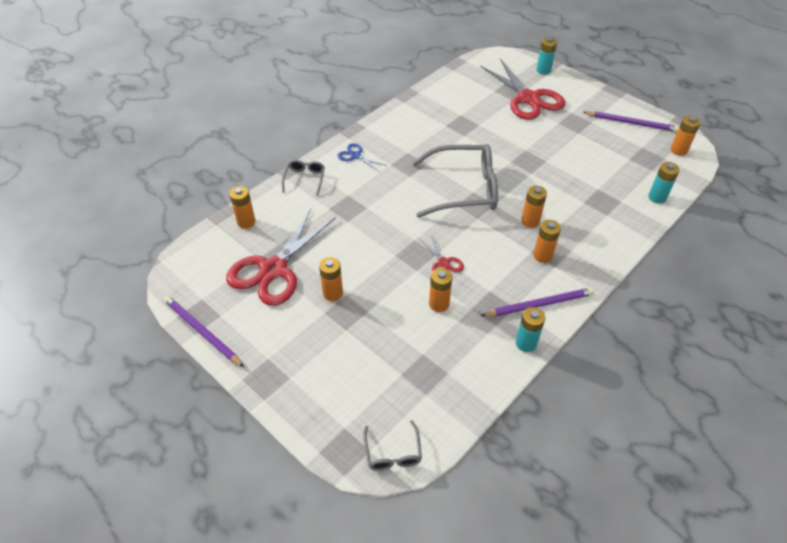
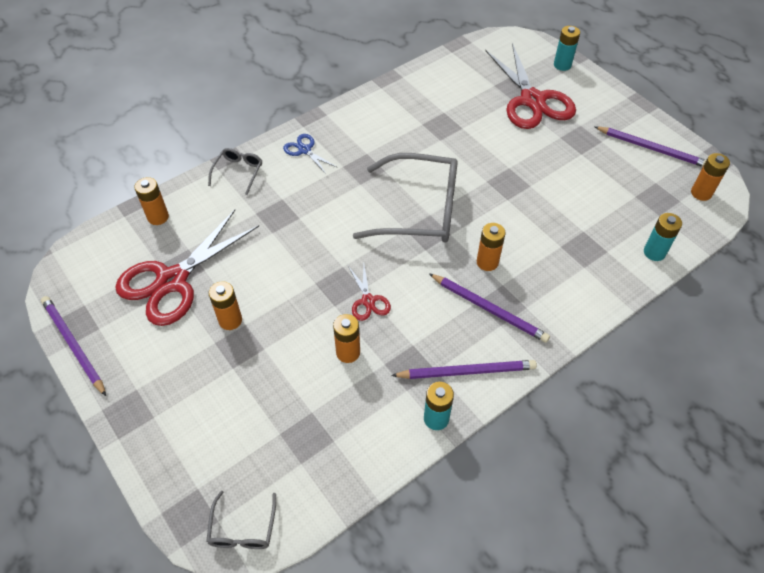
camera: 10 degrees right, 5 degrees up
(542, 256) = (489, 309): orange battery -> purple pencil

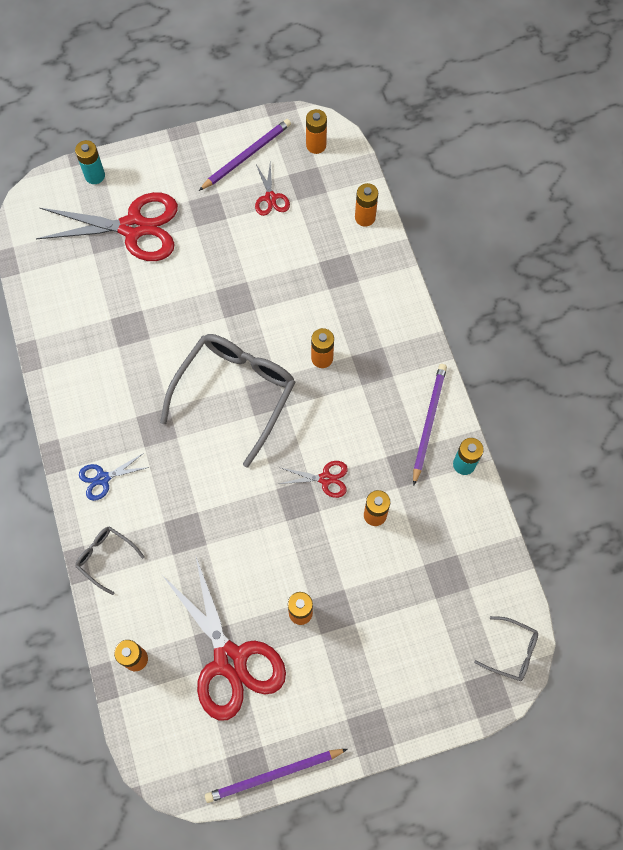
camera: 70 degrees left, 15 degrees up
(489, 309) = (373, 378): purple pencil -> none
(623, 177) = (270, 198): none -> red scissors
(654, 252) = (365, 217): turquoise battery -> orange battery

